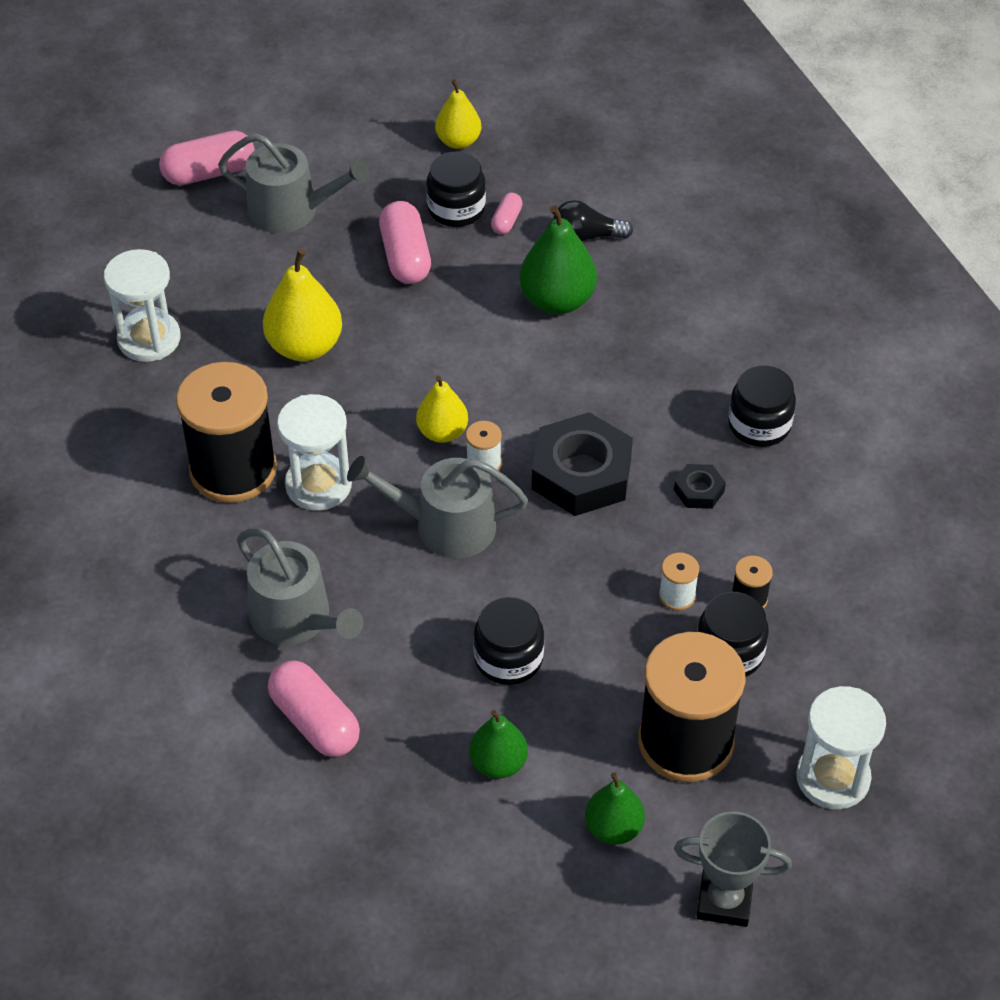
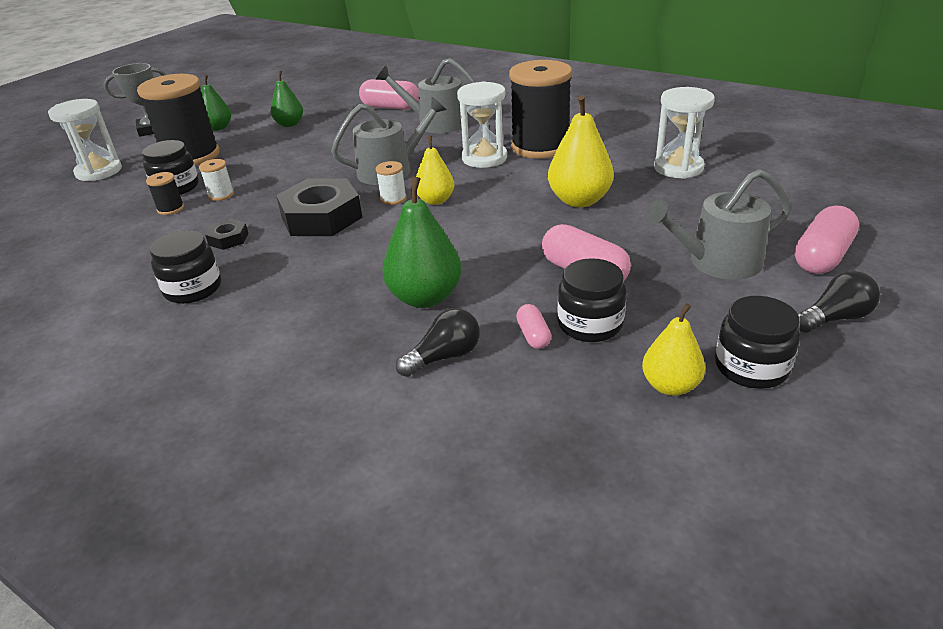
camera: 150 degrees right, 15 degrees down
(288, 127) = (834, 318): none -> black light bulb
(508, 658) = (310, 147): black jar -> black jar (751, 367)

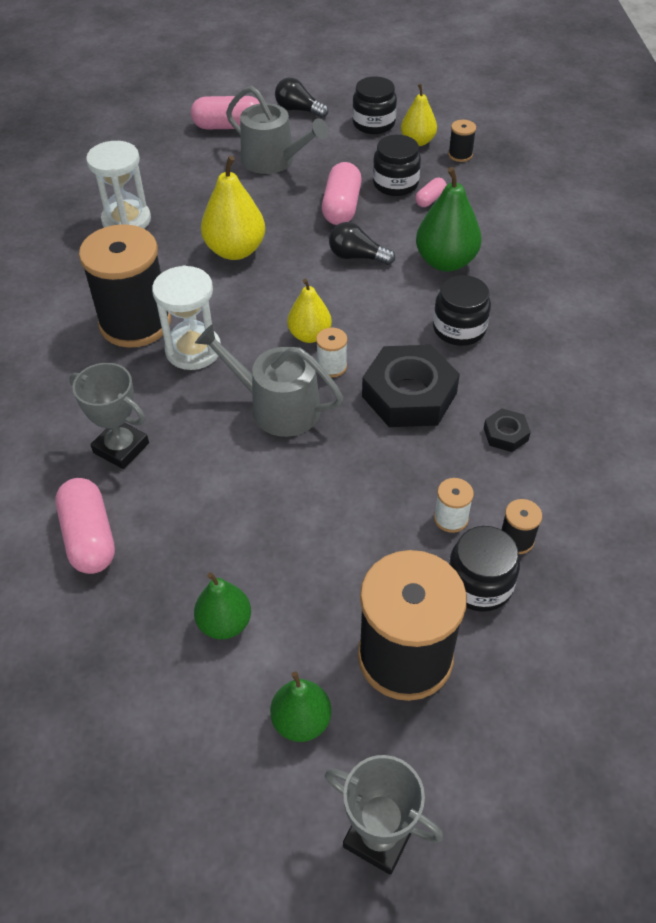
camera: 130 degrees left, 15 degrees up
(99, 171) = (537, 740): white hourglass -> none
(193, 289) = (580, 394): black jar -> black jar (459, 329)
(436, 123) = (121, 448): grey watering can -> grey trophy
(444, 357) = (488, 222): black light bulb -> black light bulb (357, 257)
(602, 409) = (460, 155): none -> black spool

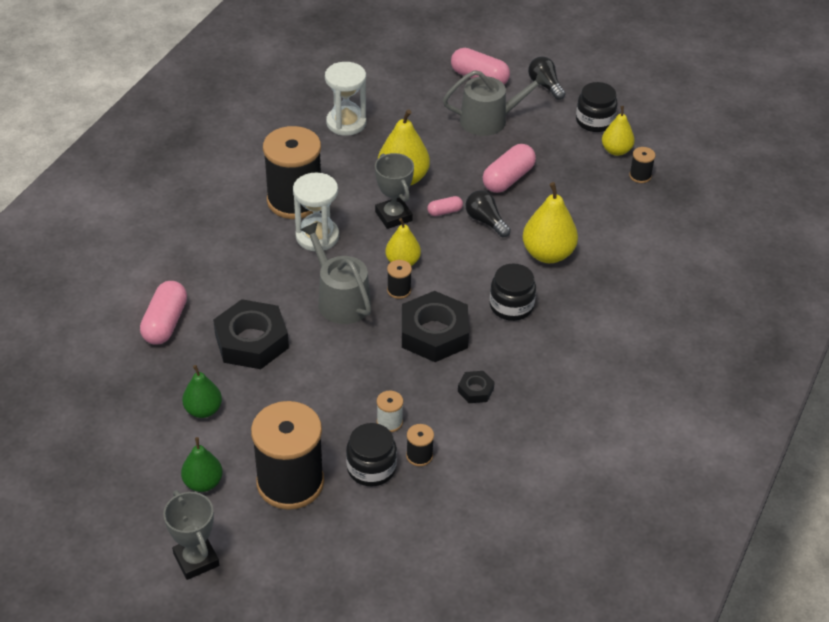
camera: 30 degrees right, 5 degrees down
(121, 448) = (223, 278): grey trophy -> grey trophy (393, 216)
(215, 505) = (251, 341): none -> black nut
(273, 160) = (489, 120): grey watering can -> grey watering can turned 75 degrees counterclockwise
(331, 366) = (399, 290): white spool -> black spool
(395, 184) = (566, 178): black jar -> none
(430, 199) = (581, 201): pink capsule -> pink capsule (444, 211)
(445, 261) = (548, 254): green pear -> yellow pear

